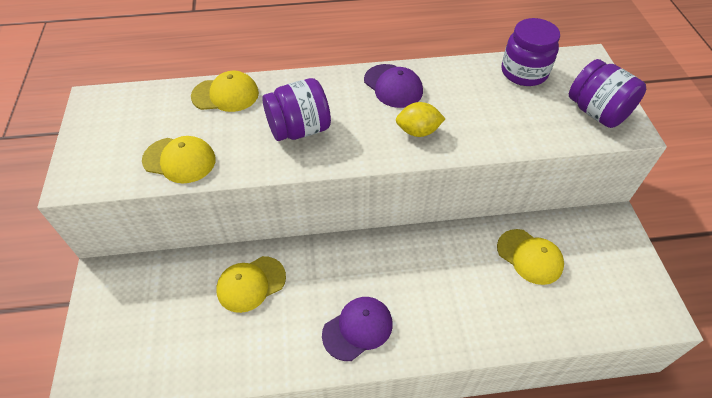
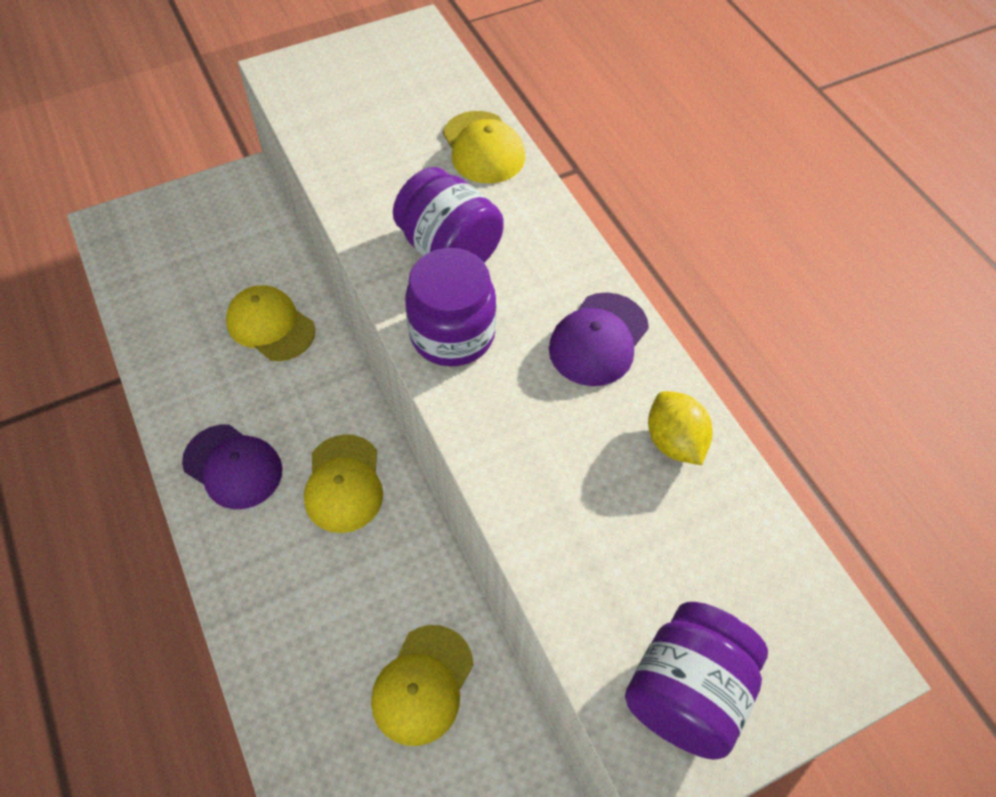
camera: 70 degrees right, 5 degrees up
(179, 160) = (346, 148): yellow cap -> yellow cap (343, 484)
(418, 131) = (507, 399): yellow lemon -> yellow lemon (674, 441)
(524, 72) = (741, 539): purple jar -> purple jar (452, 334)

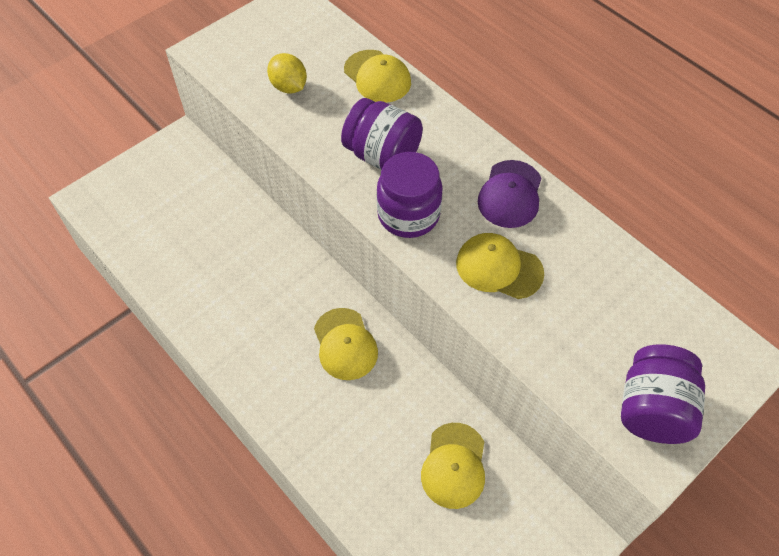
camera: 15 degrees left, 0 degrees up
(233, 467) = (258, 353): purple cap -> none
(270, 325) = (245, 244): yellow cap -> yellow cap (499, 268)
(674, 441) = (586, 251): yellow lemon -> yellow lemon (289, 87)

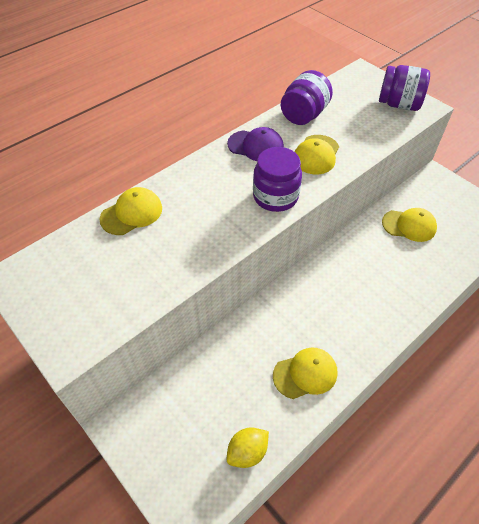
camera: 90 degrees left, 5 degrees down
(289, 87) = (133, 274): yellow lemon -> yellow lemon (247, 452)
(345, 344) = (334, 282): yellow cap -> yellow cap (305, 374)
(382, 155) = (218, 210): purple jar -> purple jar (304, 115)

